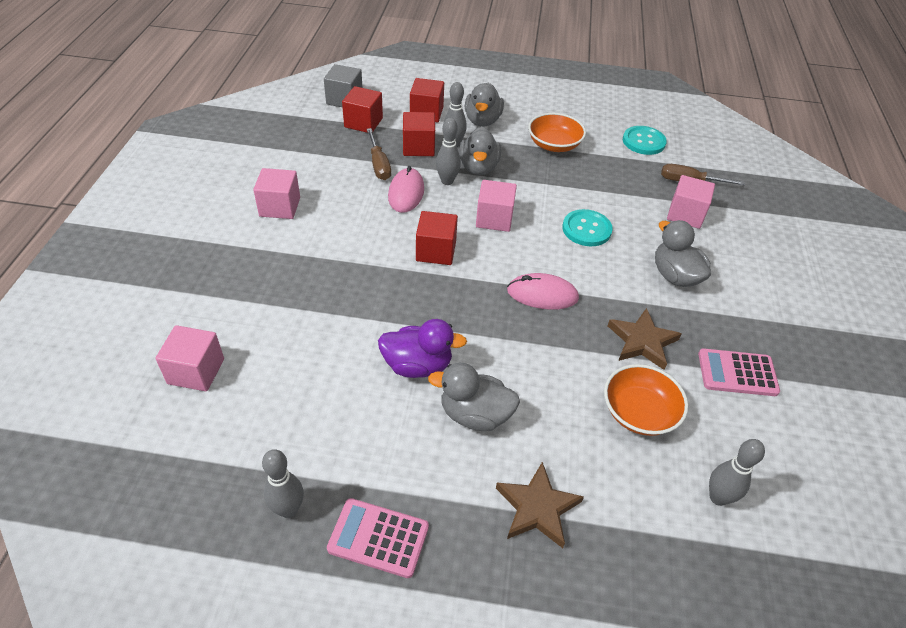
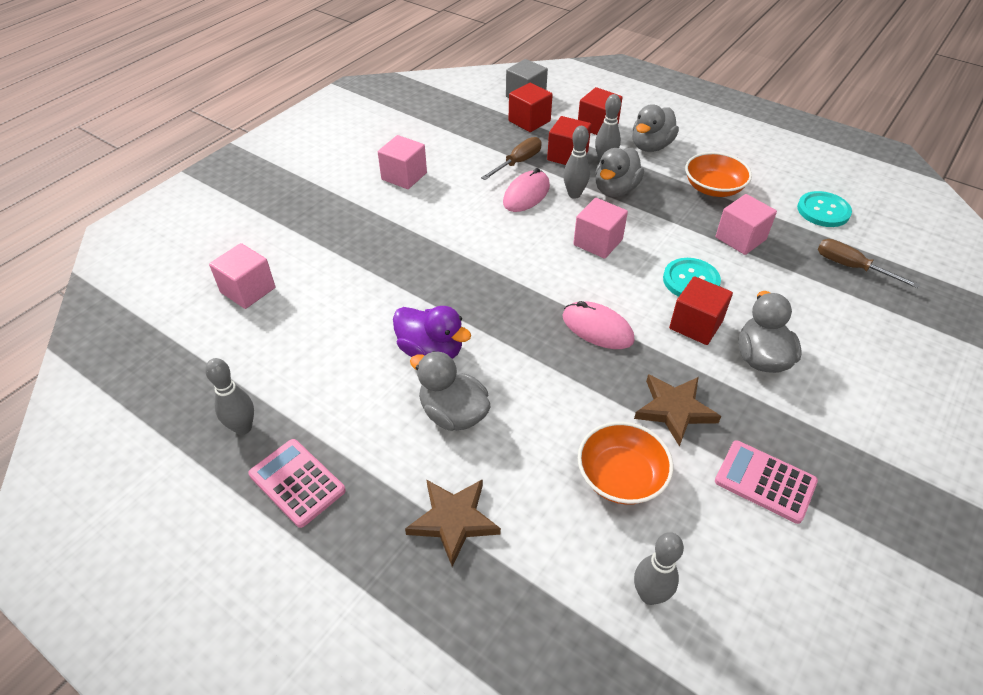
camera: 30 degrees right, 0 degrees up
(379, 165) = (518, 162): brown screwdriver -> brown screwdriver turned 150 degrees counterclockwise
(436, 251) = (518, 255): red cube -> red cube (696, 325)
(685, 214) = (820, 299): pink cube -> pink cube (740, 238)

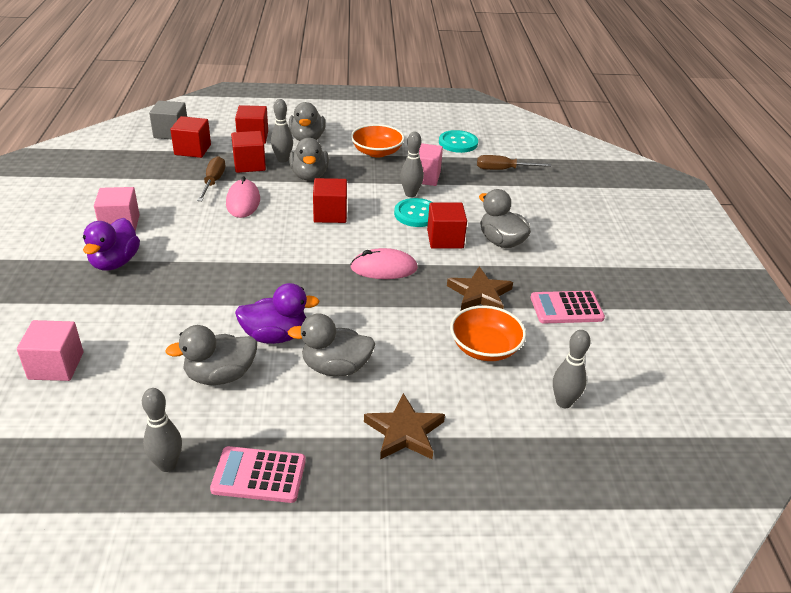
camera: 40 degrees left, 10 degrees down
(352, 366) = (220, 376): none -> grey duck
(368, 212) = (115, 262): none -> purple duck
(574, 194) = (281, 189): grey bowling pin -> grey bowling pin (410, 194)
(598, 242) = (330, 214): pink cube -> red cube

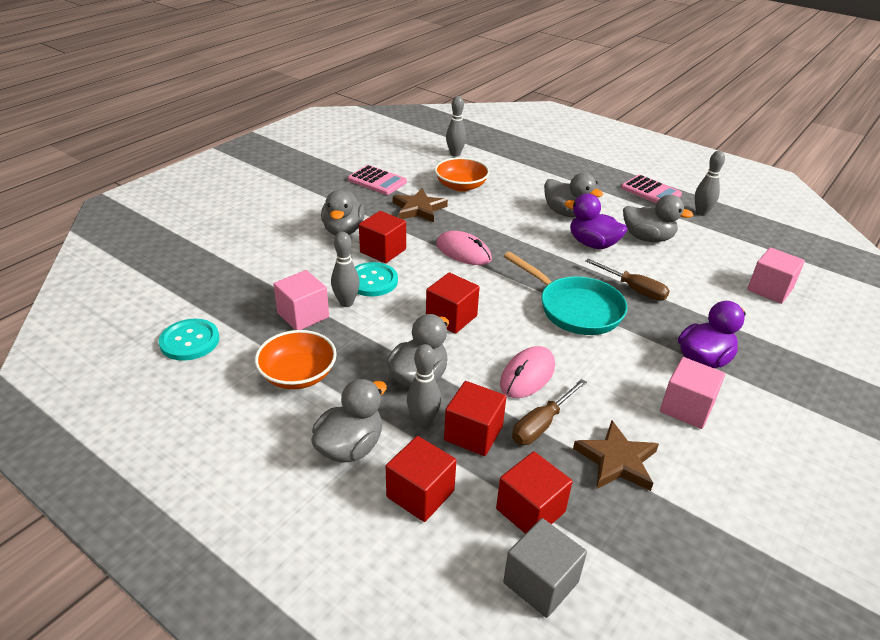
camera: 140 degrees left, 0 degrees up
(243, 259) = (575, 309): none -> turquoise pan
(404, 431) = (556, 176): brown star -> brown star (616, 461)
(503, 170) = (215, 286): brown screwdriver -> brown screwdriver (634, 289)

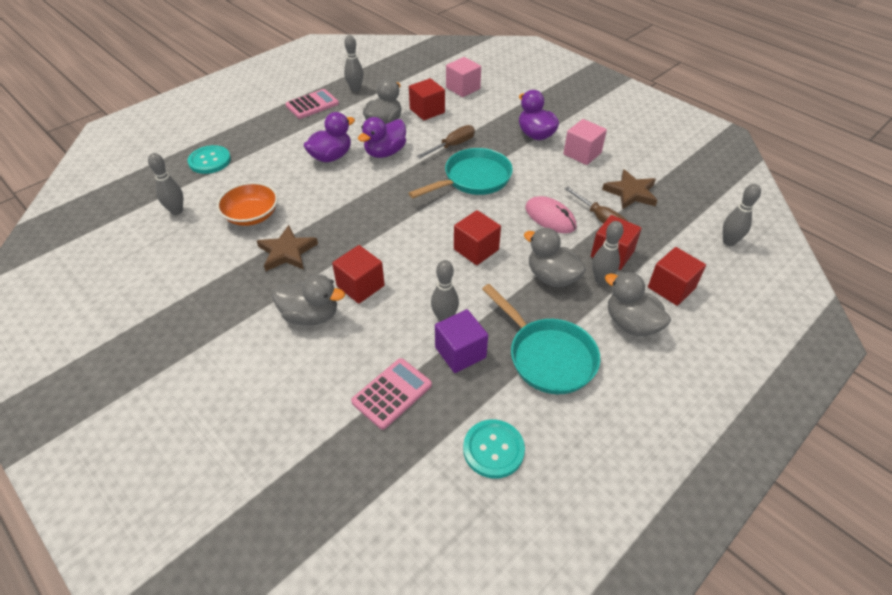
camera: 80 degrees left, 10 degrees up
(298, 375) = (547, 356): orange bowl -> turquoise pan
(303, 315) = (460, 352): pink cube -> purple cube
(372, 281) = (412, 297): turquoise button -> turquoise button (210, 161)
(377, 181) = (210, 281): pink calculator -> pink calculator (392, 393)
(463, 252) = (377, 229): pink mouse -> none
(530, 510) = (677, 237): red cube -> red cube (427, 111)
(540, 582) = (729, 242): grey cube -> grey bowling pin
(567, 213) = (331, 157): grey duck -> purple duck

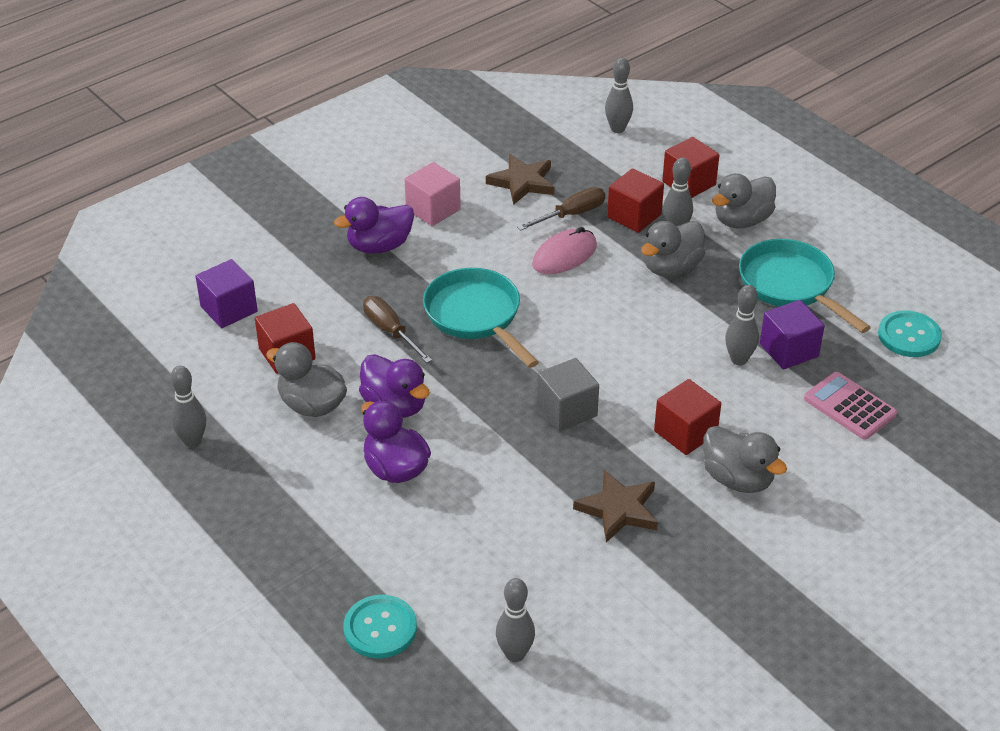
camera: 85 degrees left, 5 degrees down
(251, 216) = (535, 556): orange bowl -> none
(311, 316) = (738, 479): grey duck -> grey duck turned 120 degrees clockwise
(312, 105) = (230, 499): pink calculator -> none
(383, 224) = (567, 410): none -> grey cube
(463, 88) = (229, 309): pink cube -> purple cube
(476, 249) = (621, 325): red cube -> none
(547, 356) = (790, 286): turquoise pan -> turquoise pan turned 90 degrees counterclockwise

